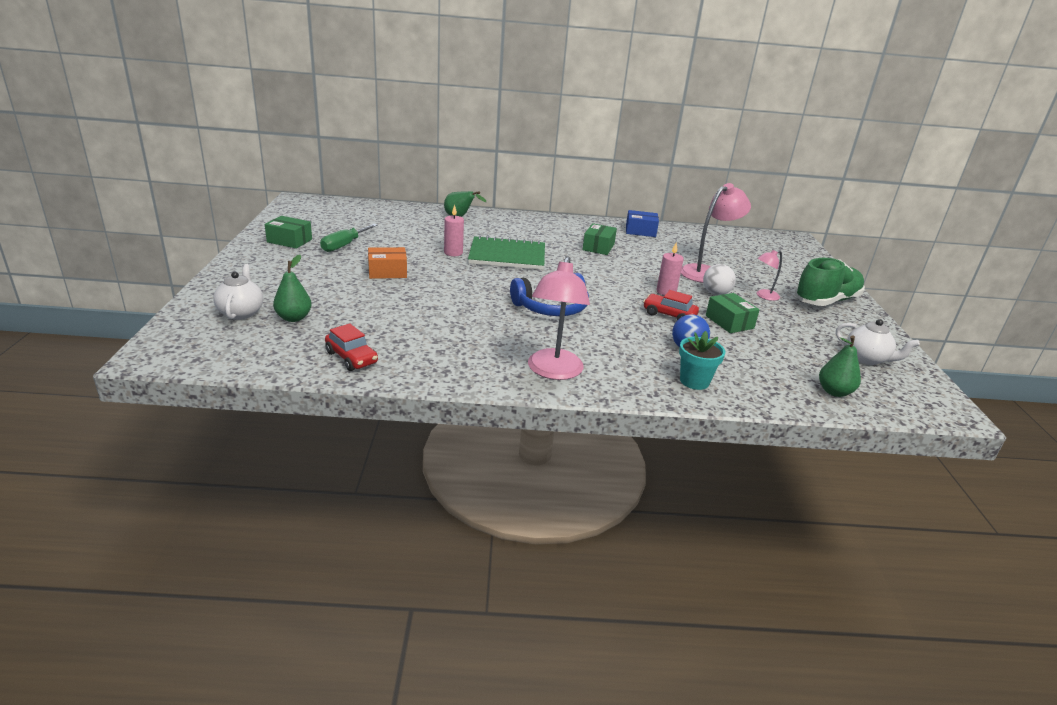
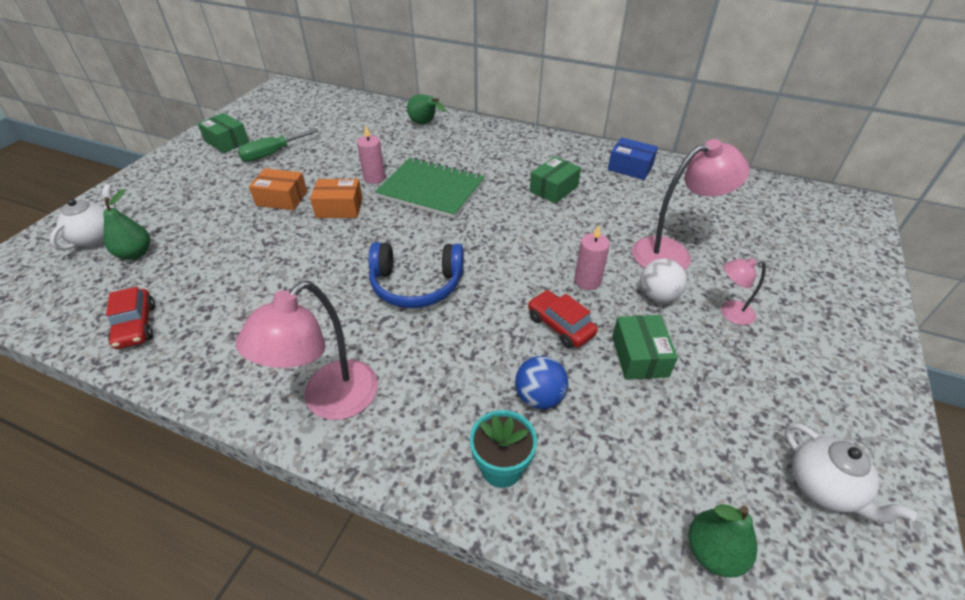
camera: 25 degrees right, 15 degrees up
(444, 273) = (339, 208): none -> orange box
(826, 301) = (830, 341): green shoe -> none

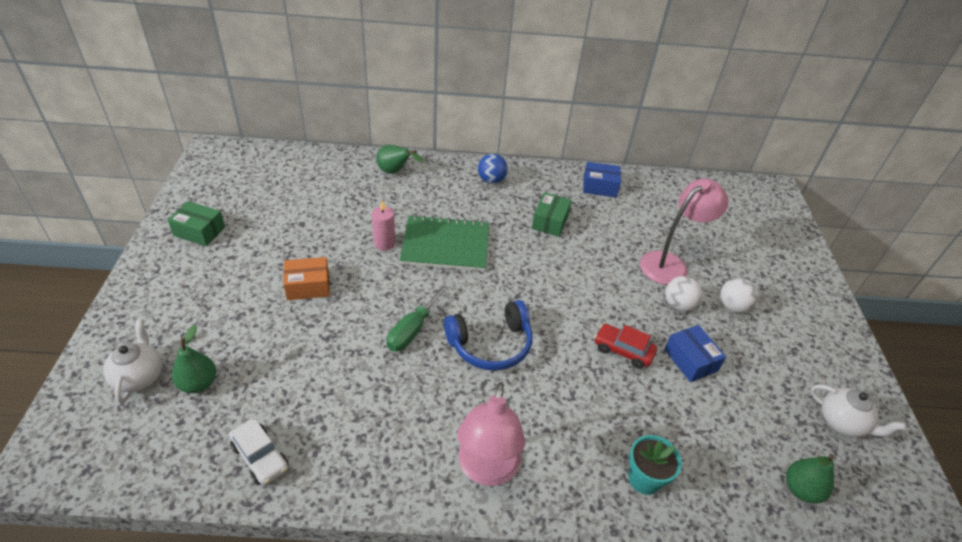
camera: 25 degrees left, 0 degrees up
(136, 326) = (260, 457): red car -> white car
(272, 154) = (261, 237): green screwdriver -> green screwdriver (412, 330)
(339, 208) = (372, 283): orange box -> none
(539, 397) = (640, 415): blue ball -> blue ball (491, 180)
(587, 281) = (622, 305): pink candle -> none
(639, 356) = (690, 360): green box -> blue box
(730, 313) = (732, 306): pink lamp -> white ball

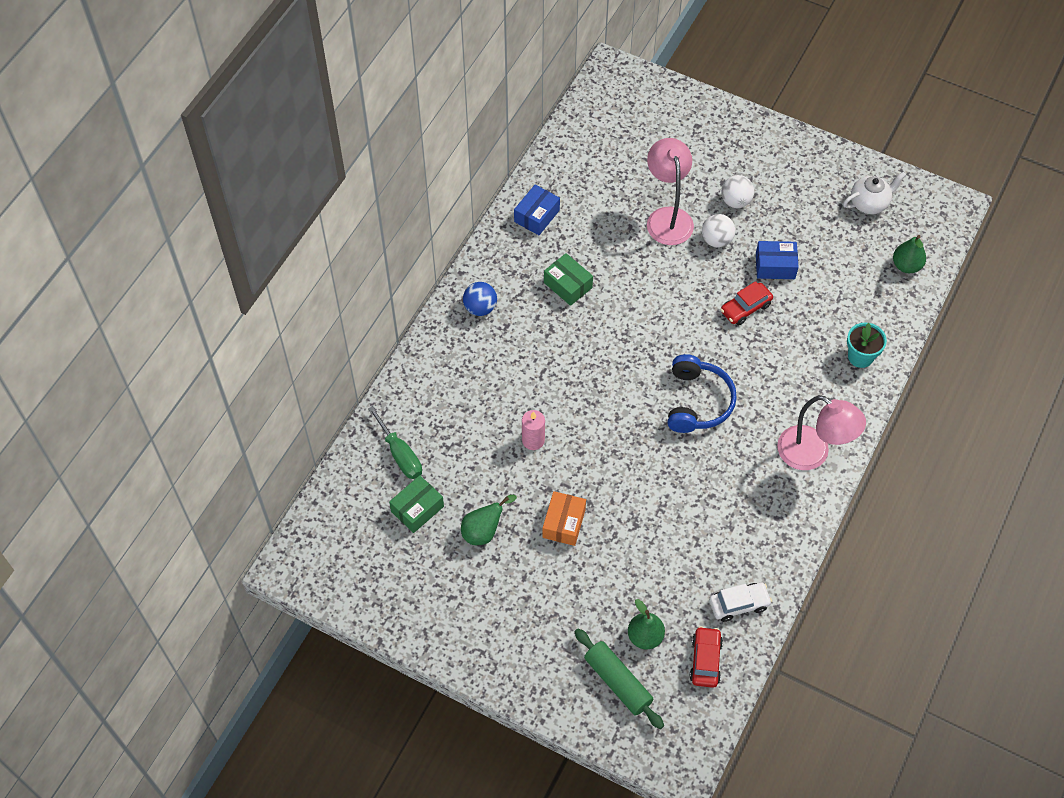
camera: 60 degrees left, 15 degrees up
(139, 376) = (617, 682): white teapot -> green rolling pin
(179, 447) = (705, 660): none -> red car
(199, 231) = (437, 603): green box -> green box (417, 509)
(395, 172) = (422, 392): green pear -> green pear (484, 531)
(412, 330) = (655, 455): green screwdriver -> green screwdriver (400, 454)
(445, 245) = (560, 389): green notebook -> none

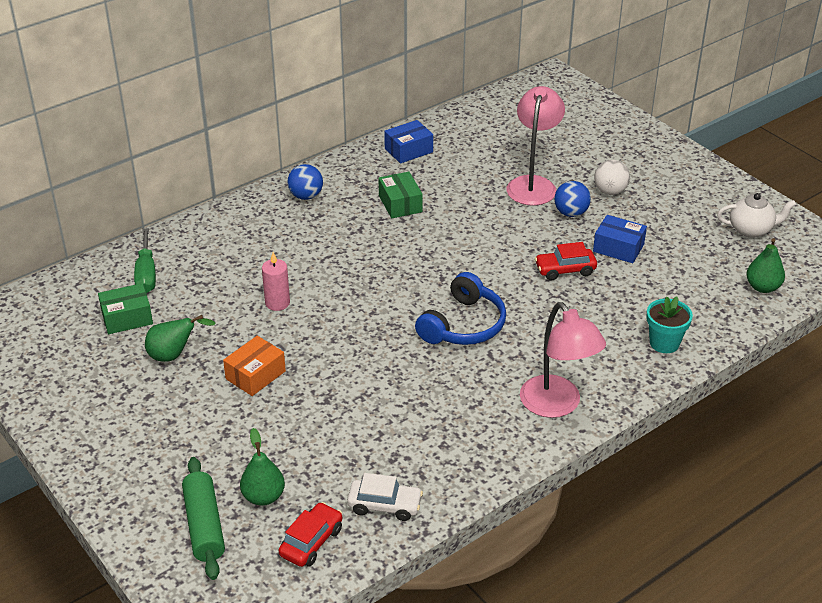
camera: 25 degrees right, 20 degrees down
(716, 240) = (571, 213): white ball -> blue ball

